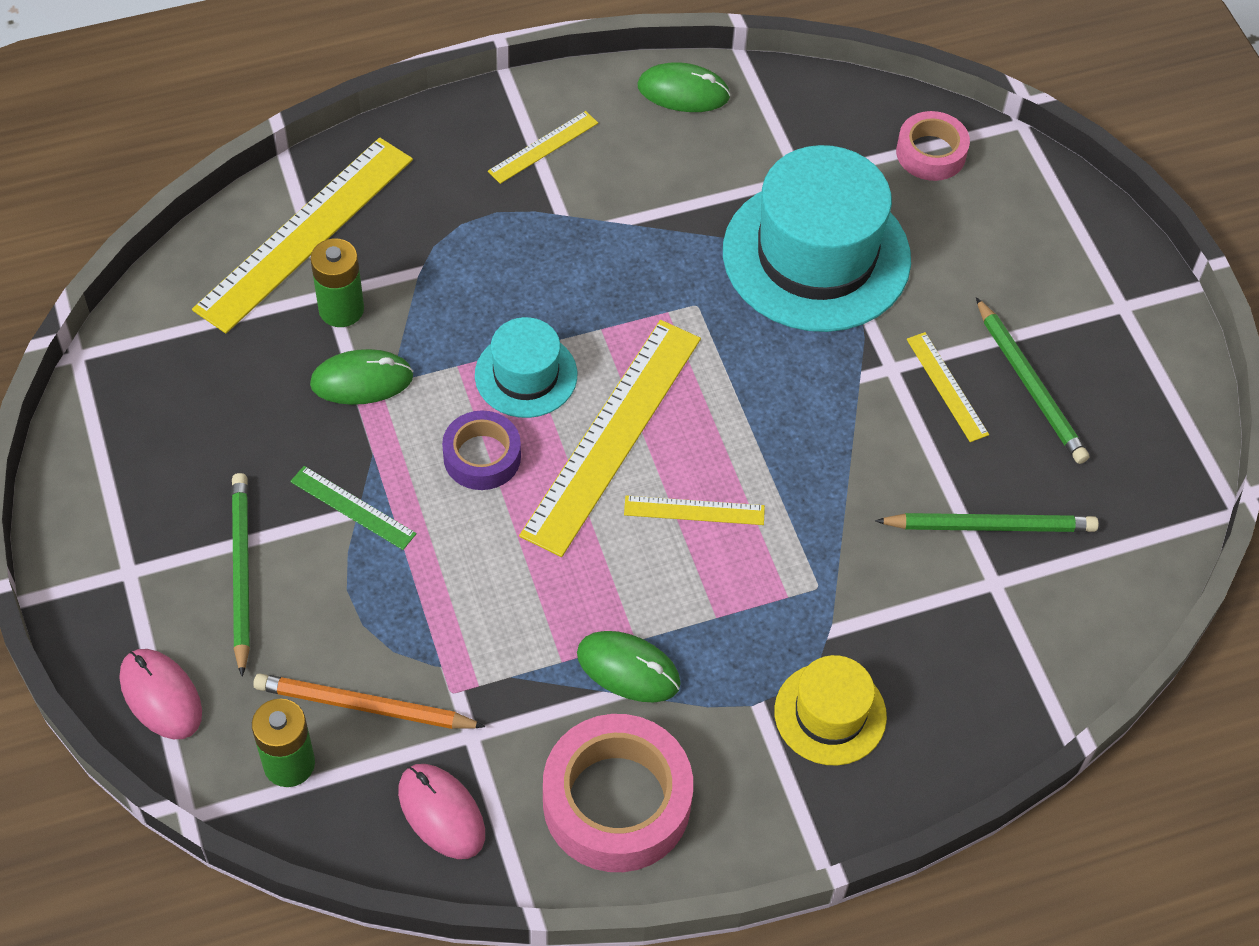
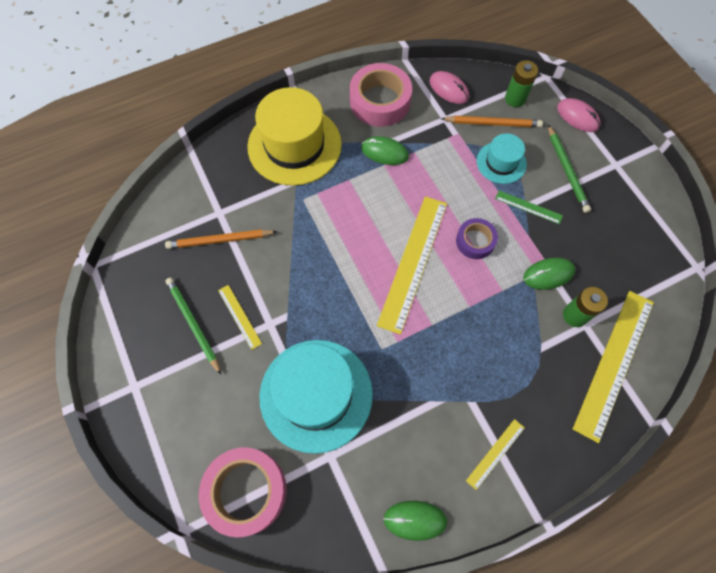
camera: 175 degrees right, 10 degrees up
(526, 375) = (465, 290): turquoise hat -> turquoise hat (501, 162)
(694, 511) = (366, 228): yellow ruler -> none
(830, 714) = (294, 145): yellow hat -> yellow hat, size x1.91
(931, 153) = (246, 491): pink tape -> pink tape, size x1.74
(990, 525) = (220, 240): green pencil -> orange pencil

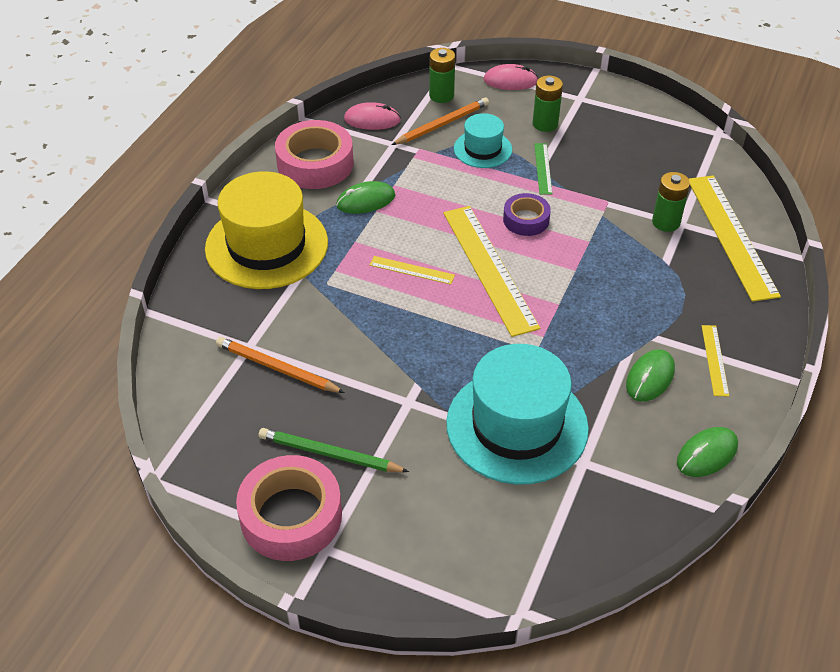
camera: 40 degrees left, 20 degrees down
(220, 240) = (277, 368): orange pencil -> orange pencil turned 75 degrees clockwise
(239, 316) = (371, 416): yellow ruler -> yellow ruler (412, 270)
(246, 491) = (539, 546): pink tape -> pink tape (291, 516)
(528, 207) = (542, 168): green ruler -> green ruler turned 75 degrees counterclockwise
(548, 274) = (613, 206): green mouse -> green mouse (650, 378)
(567, 170) = (545, 124): green pencil -> green battery

